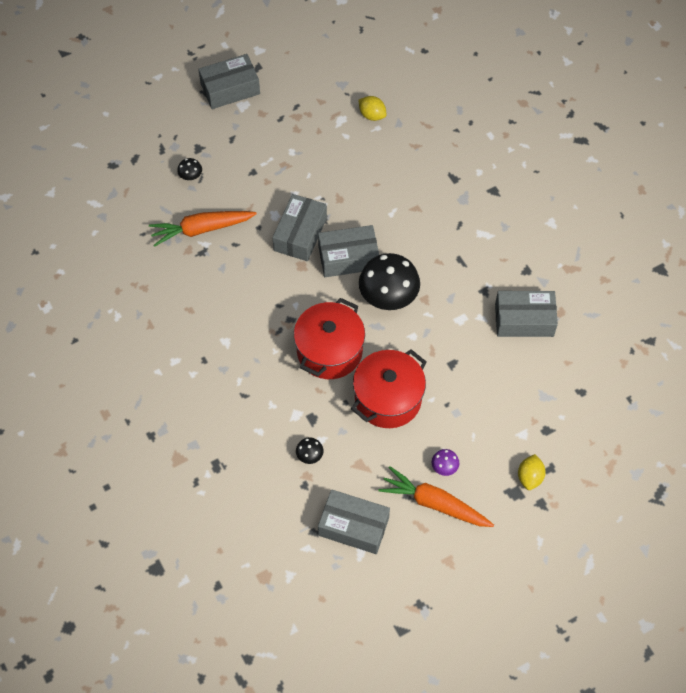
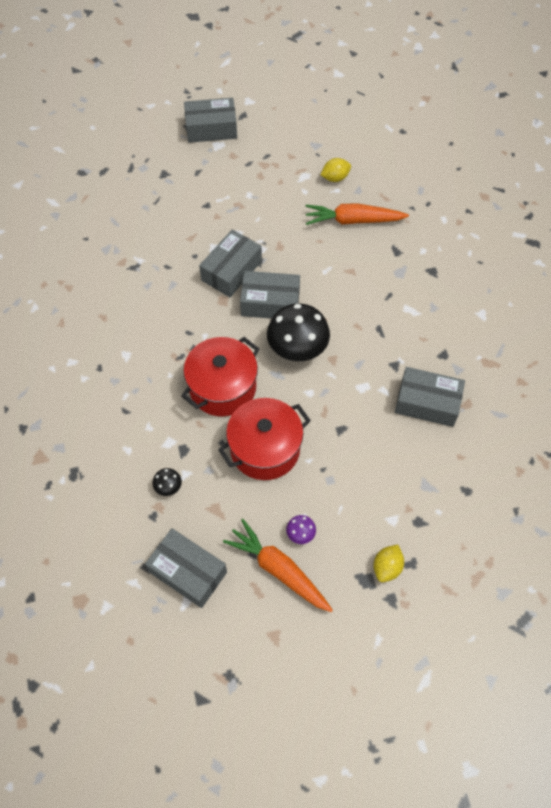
camera: 15 degrees right, 0 degrees up
(190, 176) = (148, 197): black mushroom -> none
(201, 229) = (141, 246): orange carrot -> orange carrot (353, 220)
(372, 115) = (335, 178): yellow lemon -> yellow lemon turned 75 degrees counterclockwise

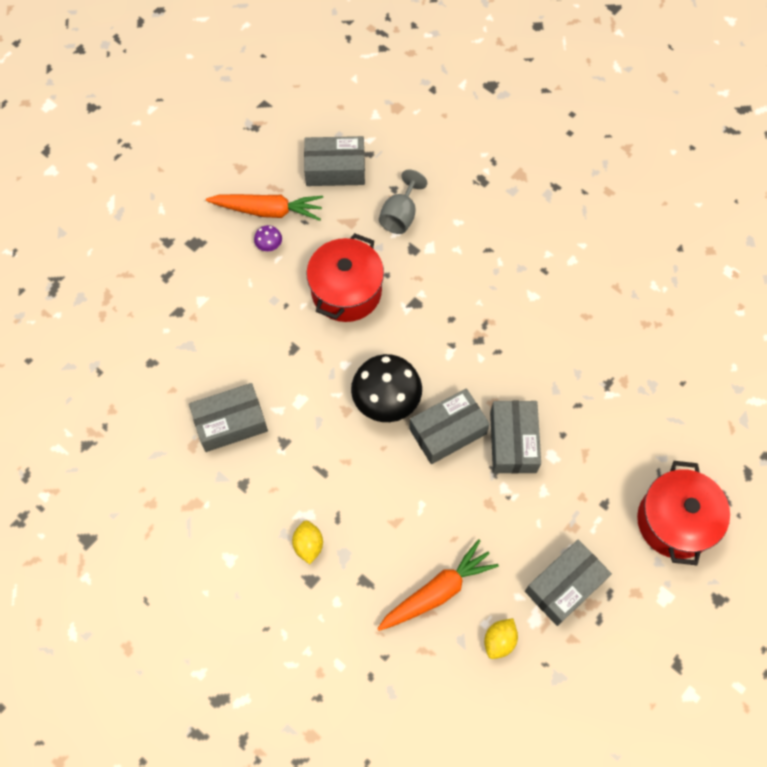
camera: 145 degrees right, 5 degrees up
(168, 487) = (400, 215): black mushroom -> grey goblet
(211, 129) = (693, 616): grey box -> grey box (565, 585)
(222, 388) = (424, 320): red pot -> red pot (675, 521)
(387, 567) = (184, 262): yellow lemon -> yellow lemon (308, 545)

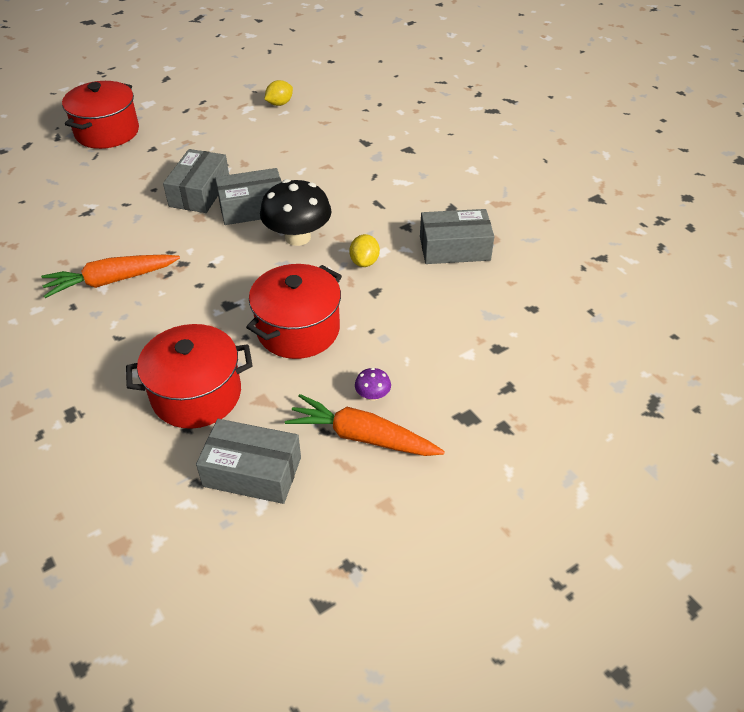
camera: 165 degrees left, 20 degrees down
(308, 545) = (404, 166): yellow lemon -> yellow lemon (364, 262)
(400, 215) = (196, 394): grey goblet -> red pot
(437, 591) = (311, 129): orange carrot -> orange carrot (111, 281)
(565, 585) = (215, 118): grey box -> none

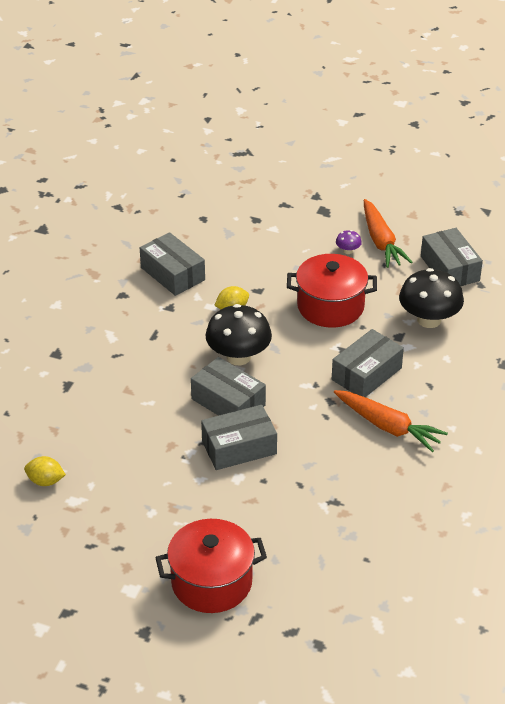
camera: 125 degrees left, 5 degrees down
(184, 303) = (366, 374): none -> grey box
(196, 394) = (429, 320): red pot -> black mushroom

